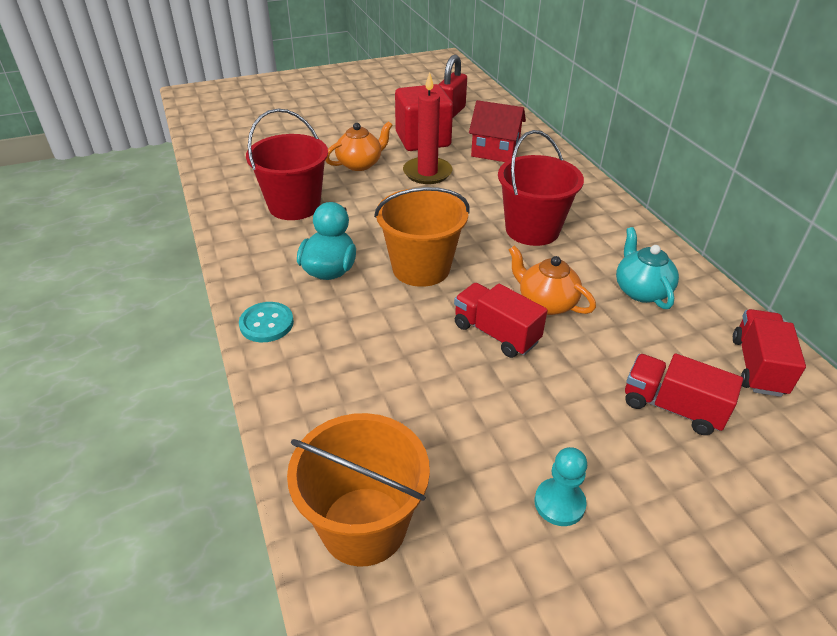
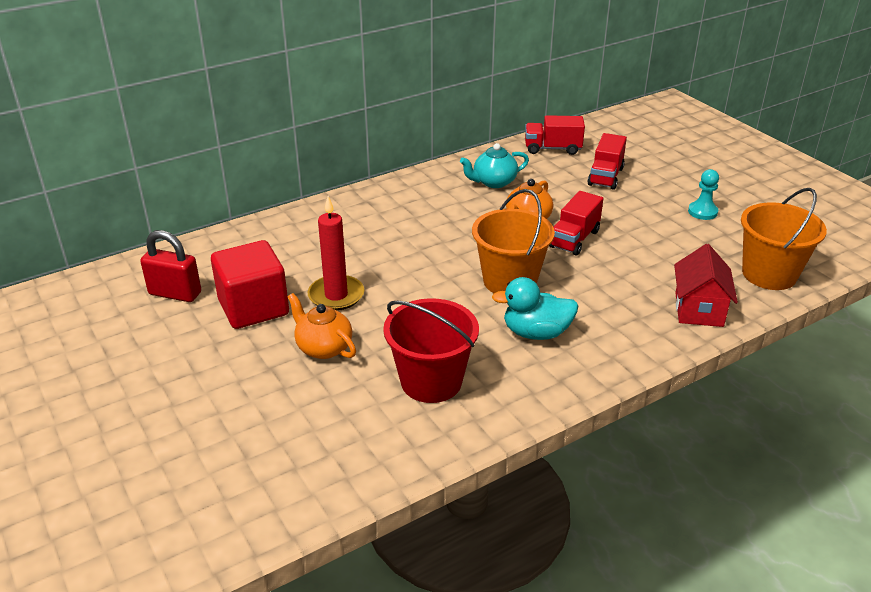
camera: 100 degrees left, 5 degrees down
(266, 323) = (628, 355): turquoise button -> none
(495, 152) = (280, 255): red house -> red house (699, 309)
(532, 230) = (428, 228): red bucket -> none

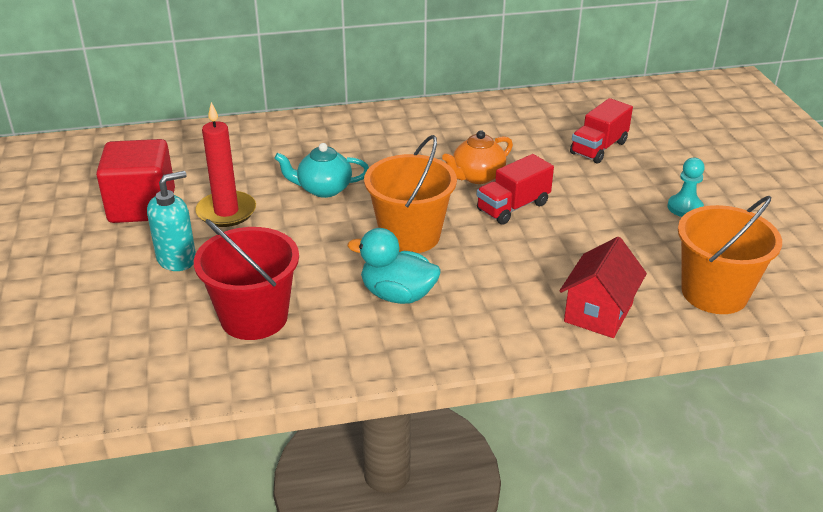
camera: 20 degrees right, 0 degrees up
(175, 293) = (83, 178): red padlock -> none
(323, 347) = (177, 259): orange teapot -> turquoise soap dispenser
(493, 182) = (469, 131): turquoise teapot -> turquoise teapot (323, 189)
(552, 148) = (561, 108): red truck -> none

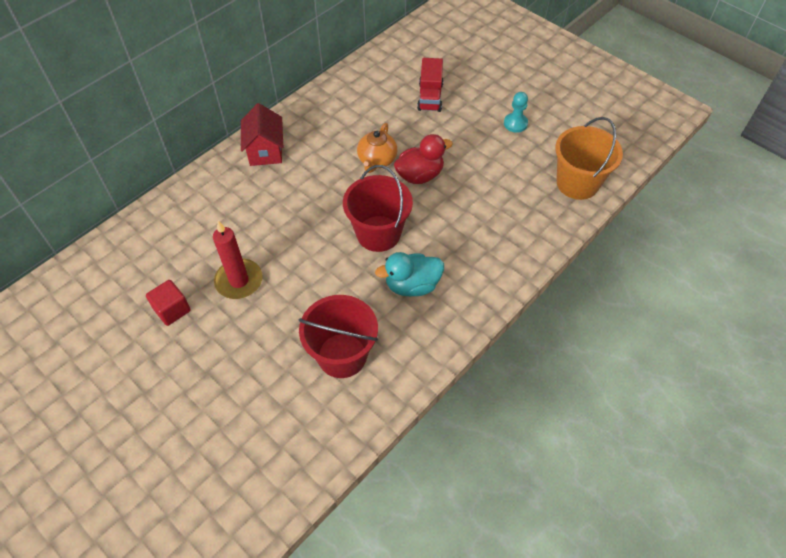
camera: 35 degrees left, 20 degrees up
(142, 206) = (172, 310): red cube -> red cube, size x0.57
(177, 259) = (245, 340): turquoise soap dispenser -> none
(323, 189) = (287, 224): turquoise teapot -> none
(410, 235) = (378, 233): orange bucket -> red bucket
(513, 207) = (420, 175): red truck -> red duck
(598, 313) = (531, 232): red house -> red house (265, 151)

